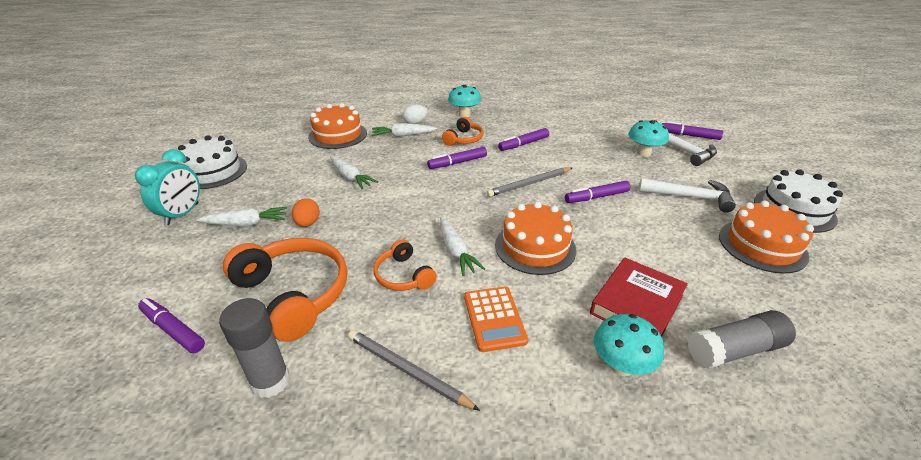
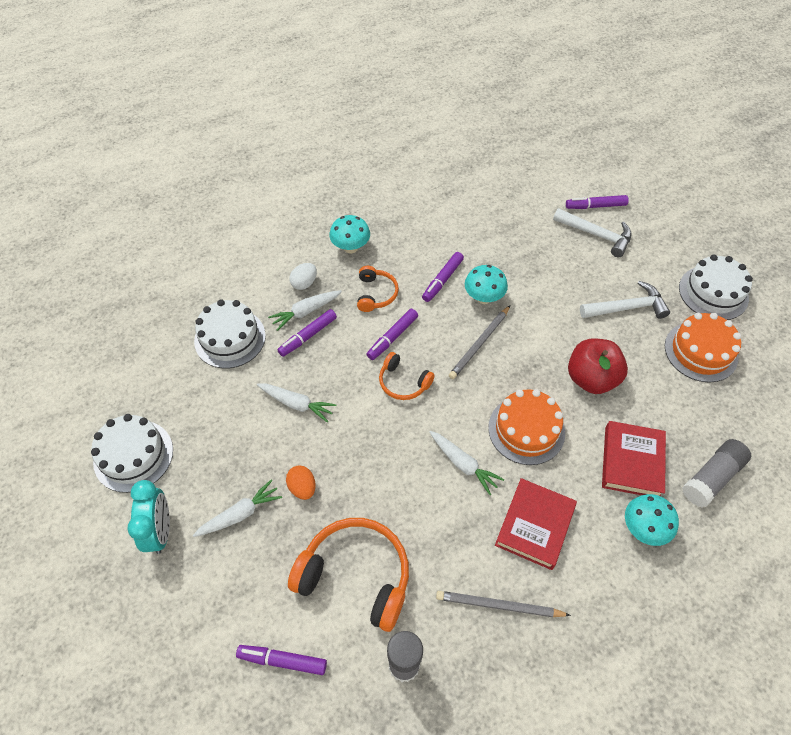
camera: 25 degrees left, 20 degrees up
(338, 135) = (230, 338): orange cake -> white cake
(403, 276) = (435, 513): orange headphones -> orange headphones (403, 382)
(494, 318) = (534, 525): orange calculator -> red book
(596, 197) = (548, 340): purple marker -> purple marker (308, 336)
(625, 232) = (591, 378): none -> red apple
(643, 153) = (564, 252): turquoise mushroom -> turquoise mushroom (483, 298)

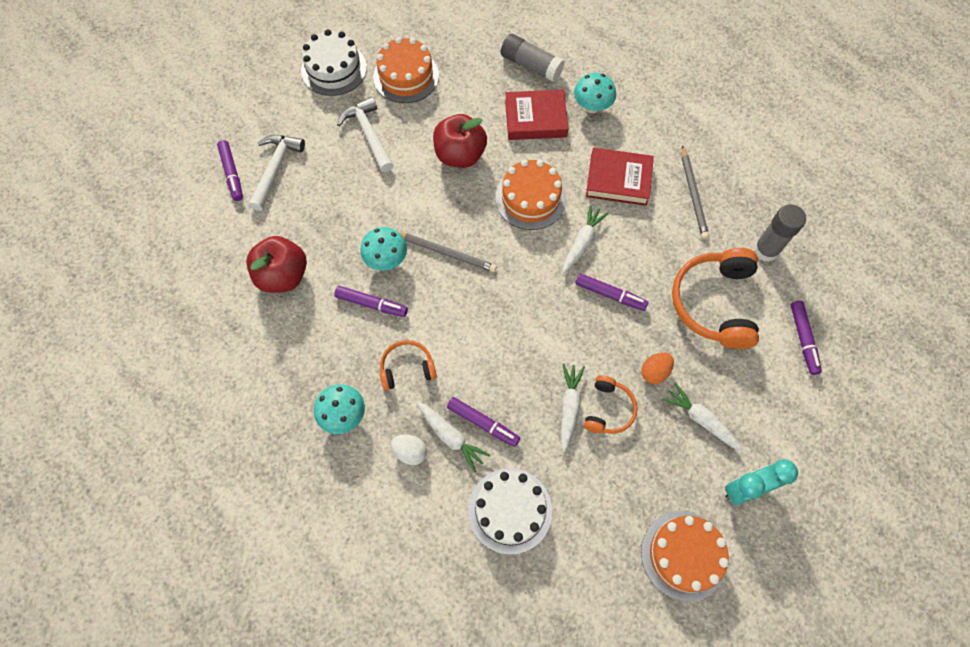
camera: 105 degrees left, 10 degrees up
(133, 455) = (684, 555): white cake -> orange cake
(392, 337) = (461, 336): purple marker -> purple marker (610, 295)
(403, 382) = (512, 312): orange headphones -> orange headphones (608, 409)
(485, 227) = (283, 276): none -> red apple

